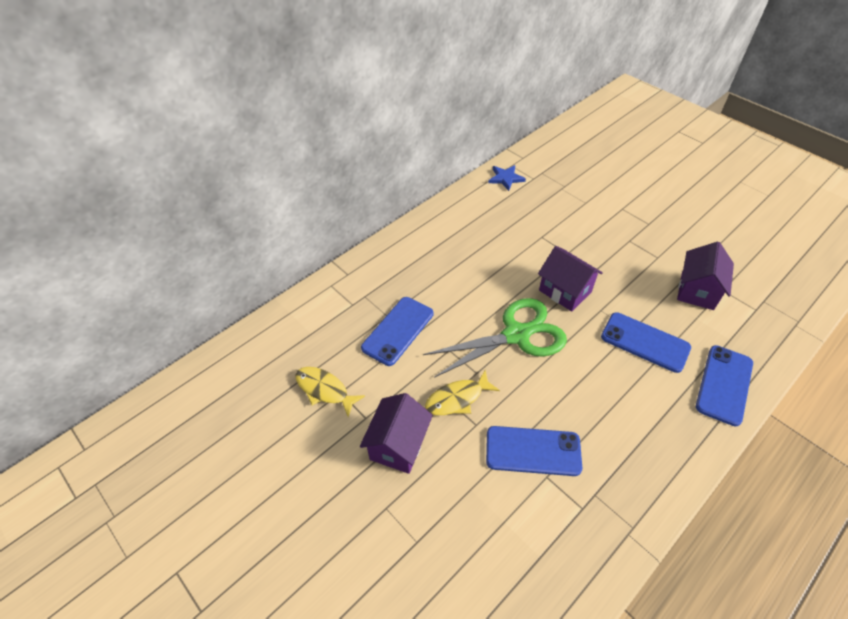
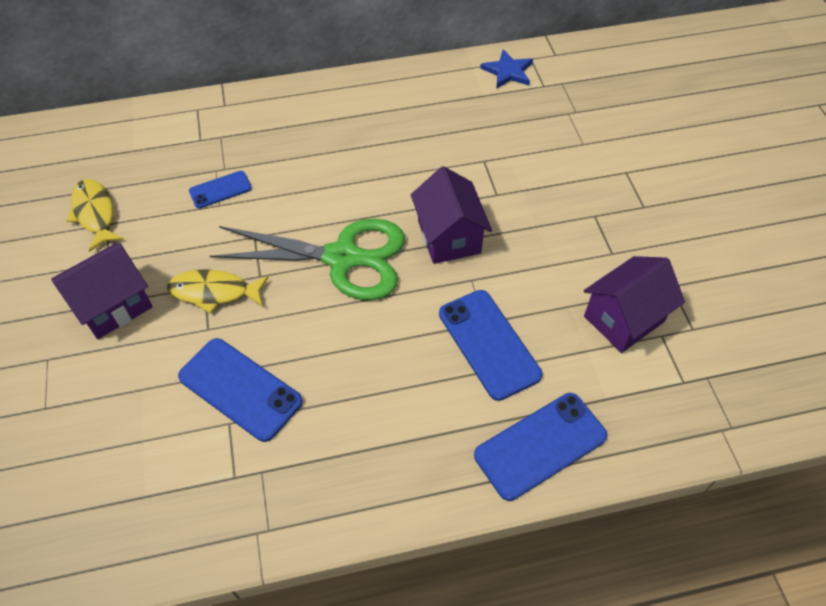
camera: 30 degrees right, 5 degrees up
(398, 331) = (220, 190): blue phone -> blue phone, size x0.56

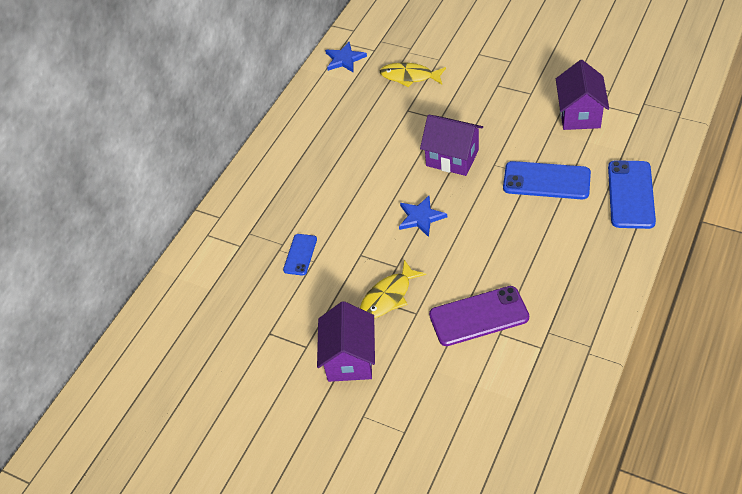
camera: 45 degrees left, 5 degrees down
(95, 213) = (252, 337): yellow fish -> yellow fish (409, 77)
(240, 389) = (478, 316): blue phone -> purple phone
(342, 258) = (421, 217): green scissors -> blue star

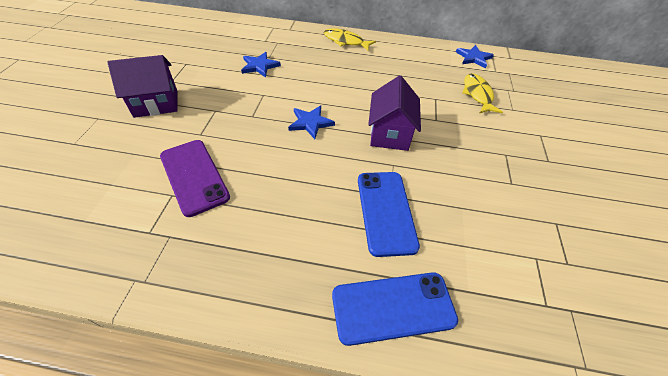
camera: 65 degrees right, 0 degrees up
(300, 254) = (259, 66): blue phone -> blue star
(388, 296) = (219, 115): yellow fish -> yellow fish (345, 41)
(579, 114) = (506, 233): purple house -> none

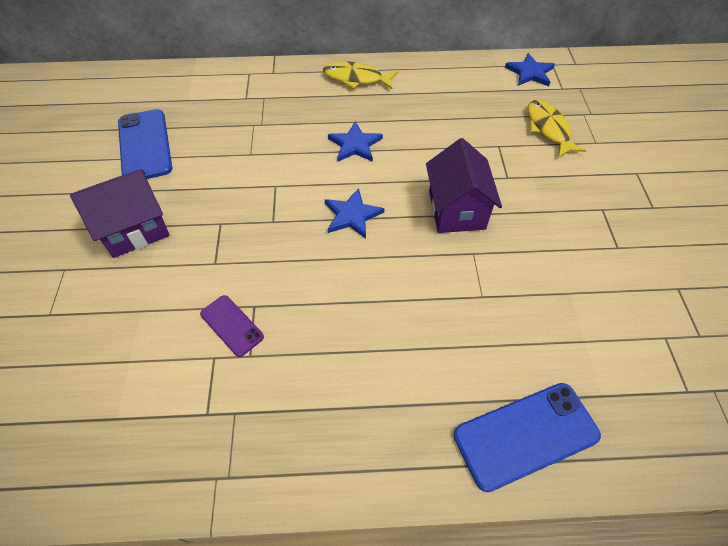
camera: 10 degrees left, 5 degrees up
(194, 176) = (232, 325): purple phone -> purple phone, size x0.56
(259, 66) = (254, 141): blue star -> blue star (355, 145)
(385, 211) = (483, 319): blue phone -> blue phone (145, 145)

